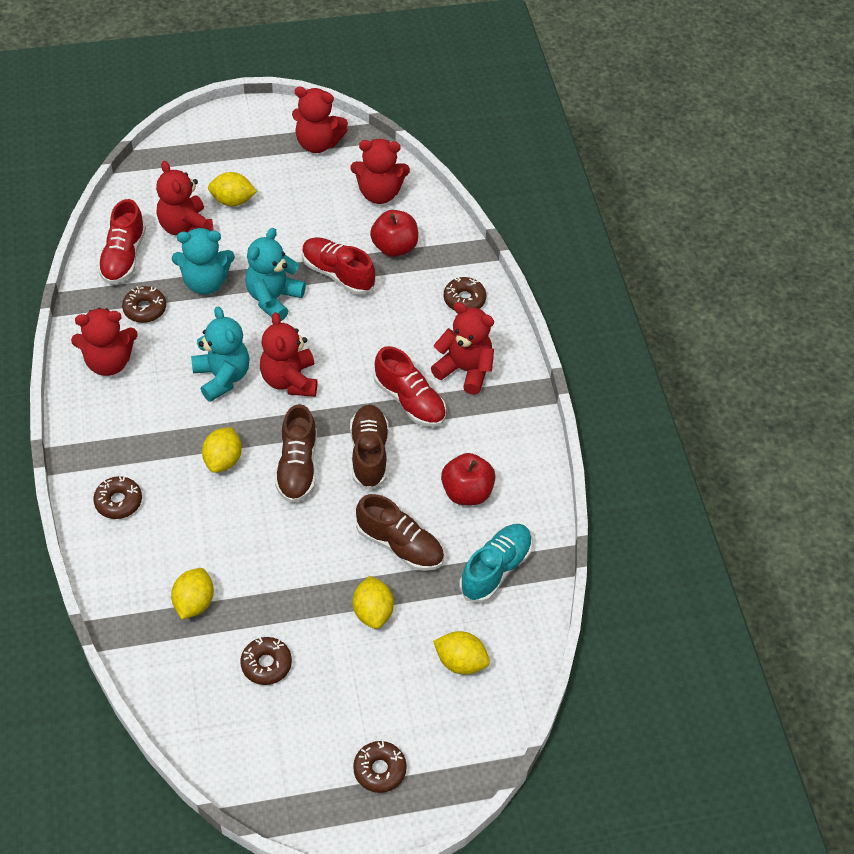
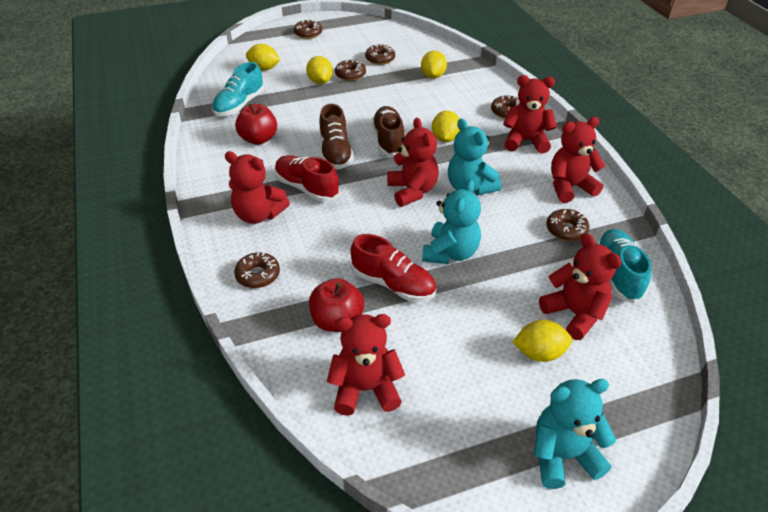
camera: 175 degrees right, 10 degrees down
(123, 257) = (618, 274): red shoe -> turquoise shoe
(205, 282) = (523, 259): turquoise teddy bear -> turquoise teddy bear (563, 455)
(318, 143) = (465, 459): red teddy bear -> red teddy bear (525, 141)
(323, 624) = (350, 75): none -> brown donut
(400, 545) = (306, 110): brown shoe -> none

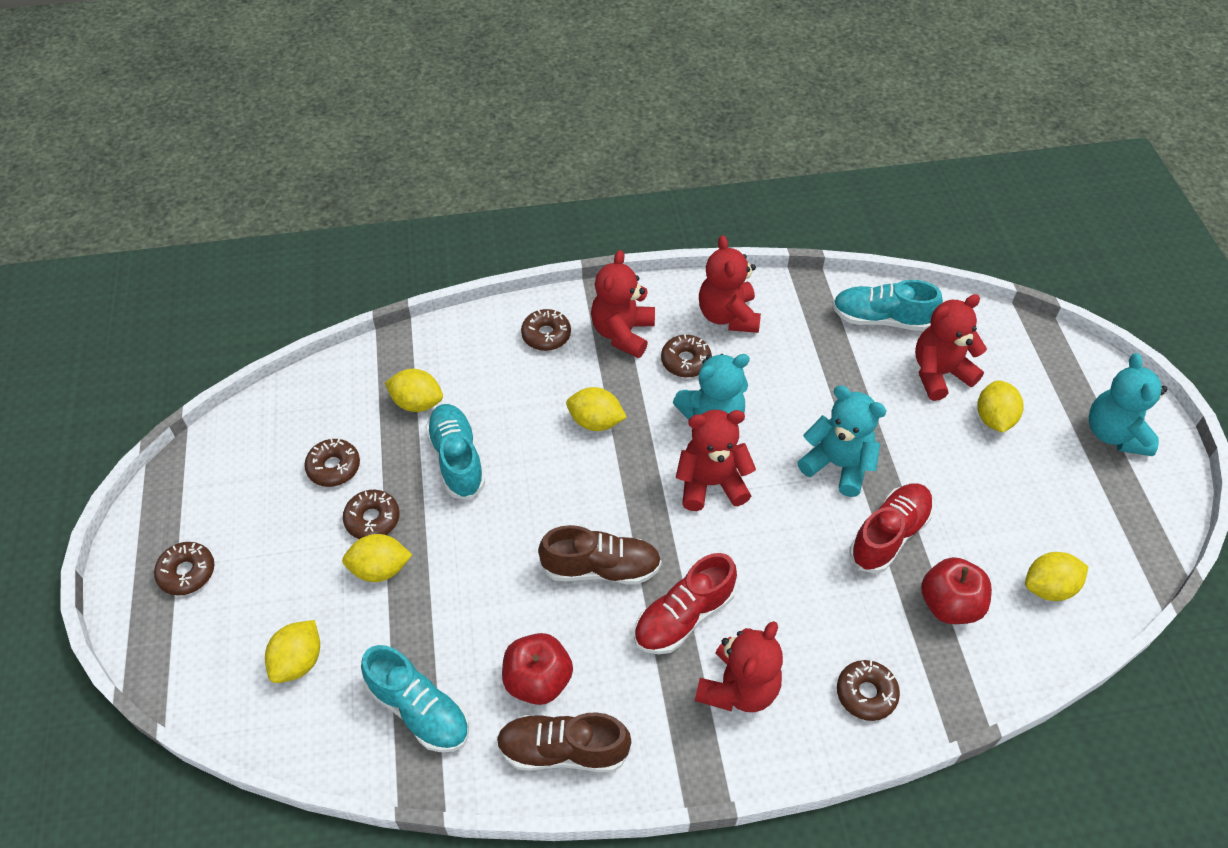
camera: 80 degrees left, 10 degrees up
(365, 389) = (1048, 587): red teddy bear -> yellow lemon
(388, 140) = (584, 493): brown shoe -> brown shoe (563, 750)
(398, 94) = (457, 459): none -> turquoise shoe
(566, 230) = (806, 342): brown donut -> brown donut (685, 361)

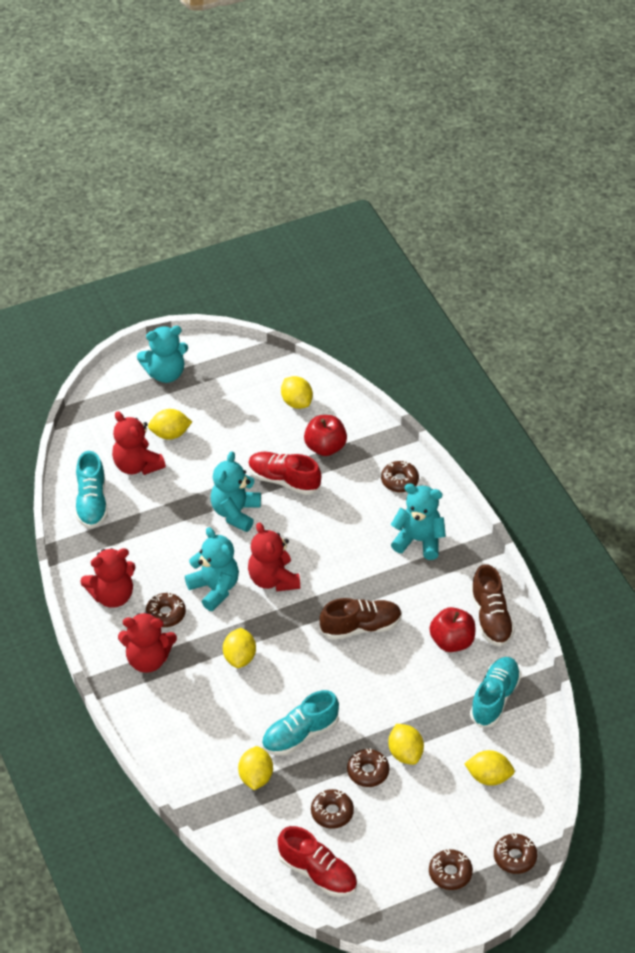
camera: 105 degrees left, 5 degrees down
(546, 335) = (163, 709): brown donut -> brown donut (514, 857)
(601, 568) = (360, 627): brown shoe -> brown shoe turned 90 degrees clockwise
(683, 616) = (380, 576): red shoe -> red shoe (317, 872)
(738, 688) = (419, 540): red teddy bear -> turquoise teddy bear

